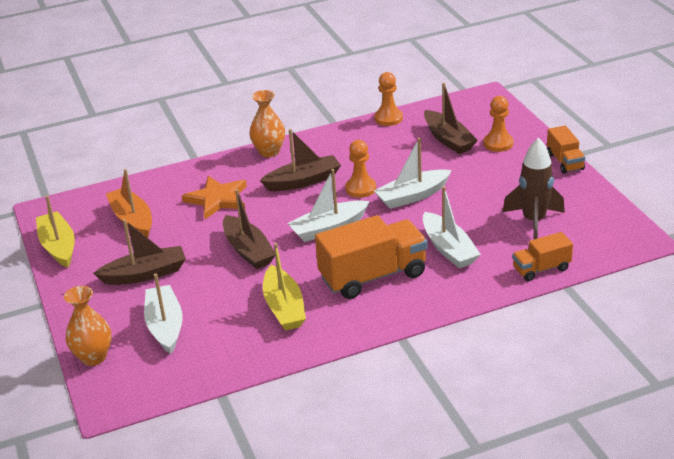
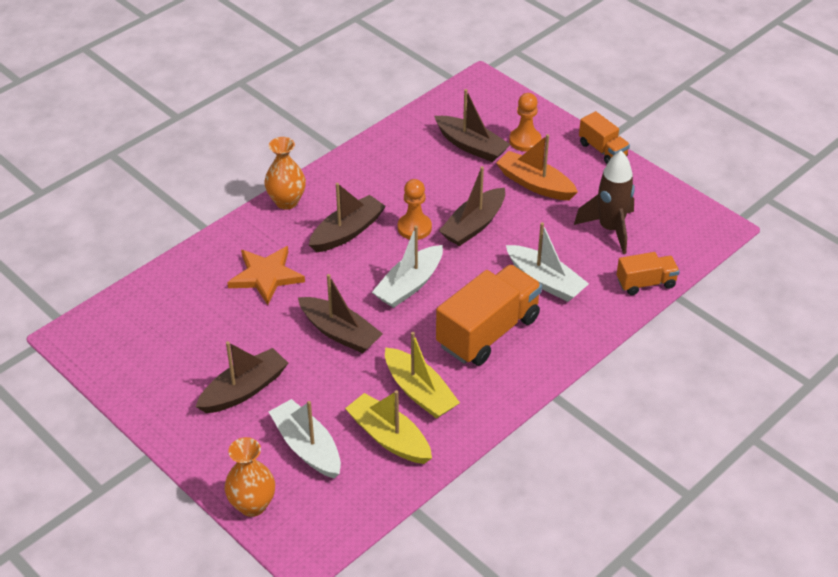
camera: 25 degrees left, 10 degrees up
(58, 246) = (120, 379): yellow boat -> yellow boat (389, 437)
(132, 220) = (185, 325): orange boat -> orange boat (535, 184)
(388, 118) = (392, 131): orange pawn -> none
(412, 196) = (473, 225): white boat -> brown boat
(541, 269) = (646, 283): orange truck -> orange truck turned 150 degrees counterclockwise

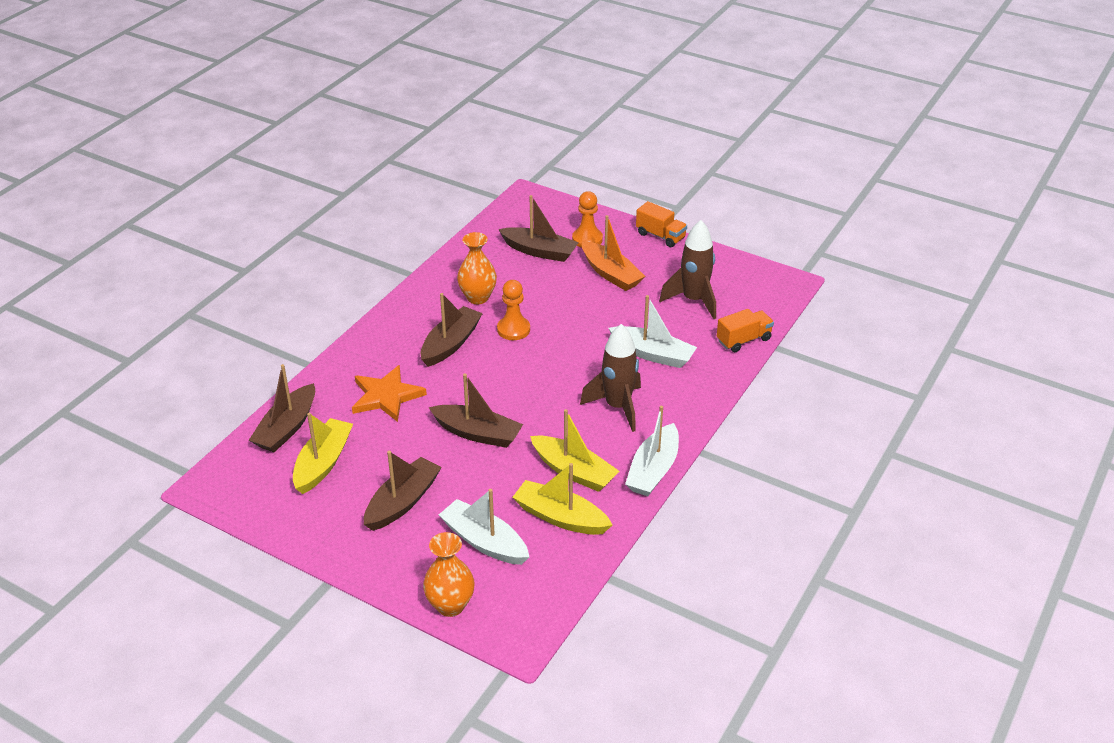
camera: 15 degrees left, 5 degrees down
(183, 334) = (323, 463): none -> yellow boat
(286, 201) = (382, 327): orange vase -> orange vase (477, 297)
(409, 285) = (528, 380): white boat -> white boat (653, 470)
(473, 225) = (568, 318): brown boat -> brown boat (287, 428)
(488, 332) = (617, 407): orange truck -> brown rocket
(535, 184) = (611, 274): orange boat -> orange boat turned 150 degrees counterclockwise

